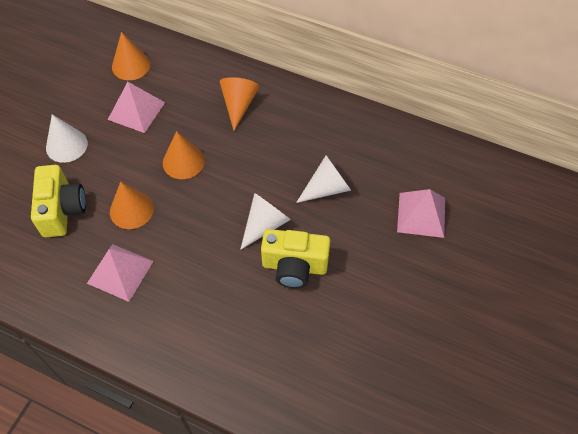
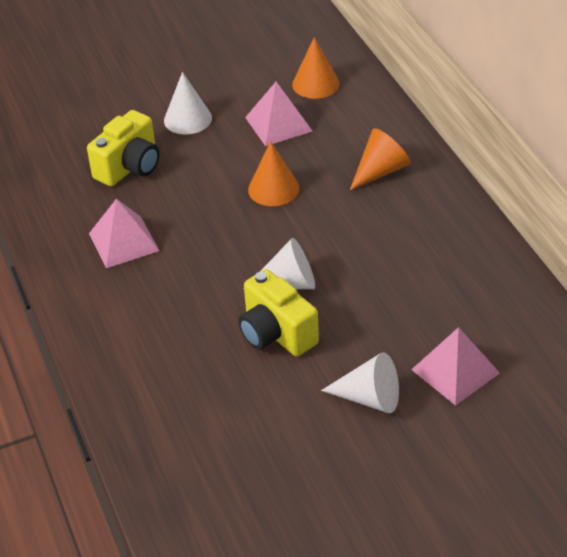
camera: 45 degrees right, 15 degrees down
(131, 210) = (185, 200): orange cone -> none
(327, 188) = (384, 290): white cone -> white cone (370, 398)

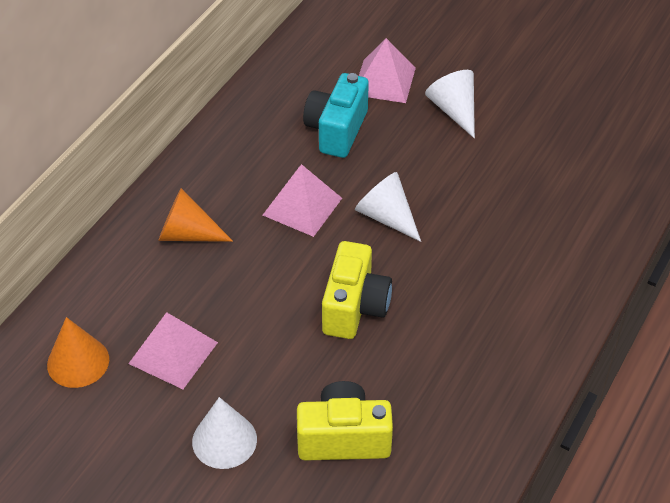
camera: 130 degrees left, 5 degrees up
(124, 242) = (447, 364): pink pyramid -> pink pyramid (302, 206)
(273, 189) = (277, 297): orange cone -> none
(276, 333) = (447, 193): yellow camera -> yellow camera (354, 307)
(417, 304) = (336, 130): none -> turquoise camera

